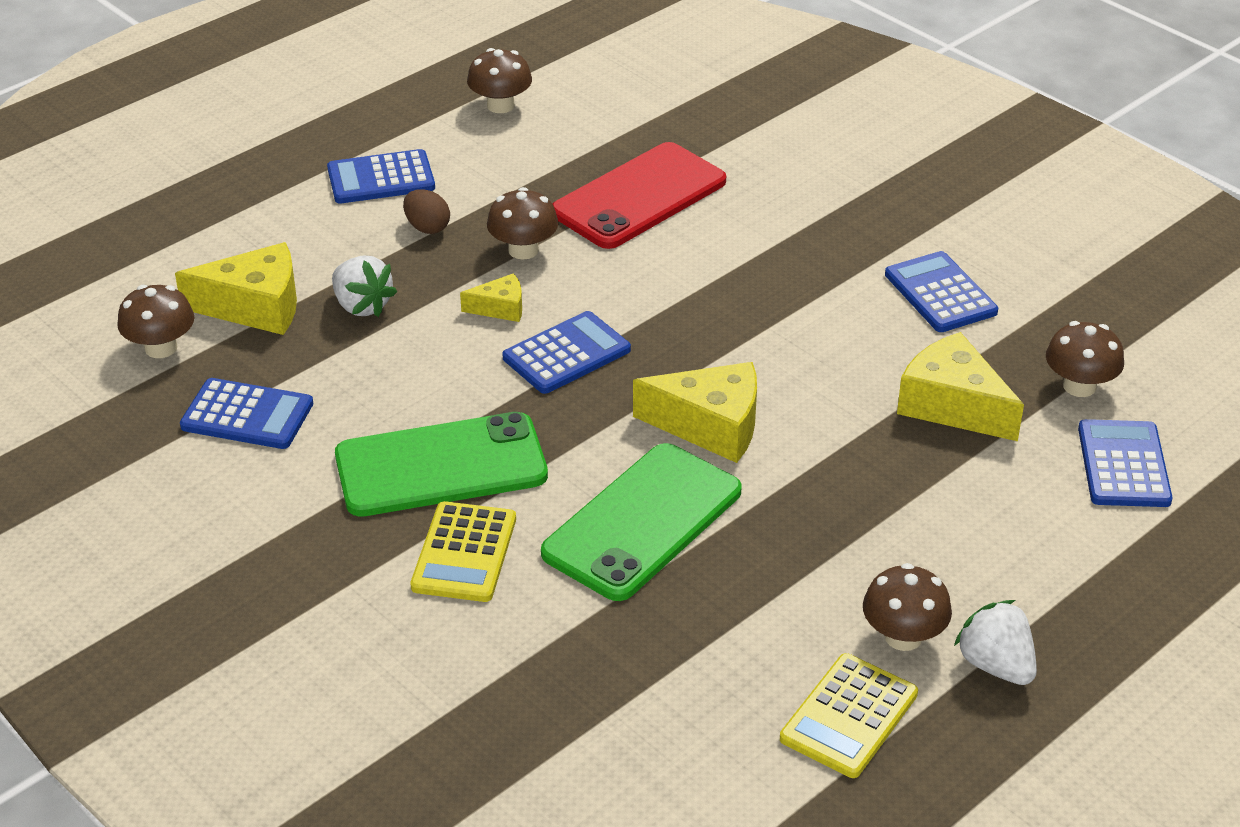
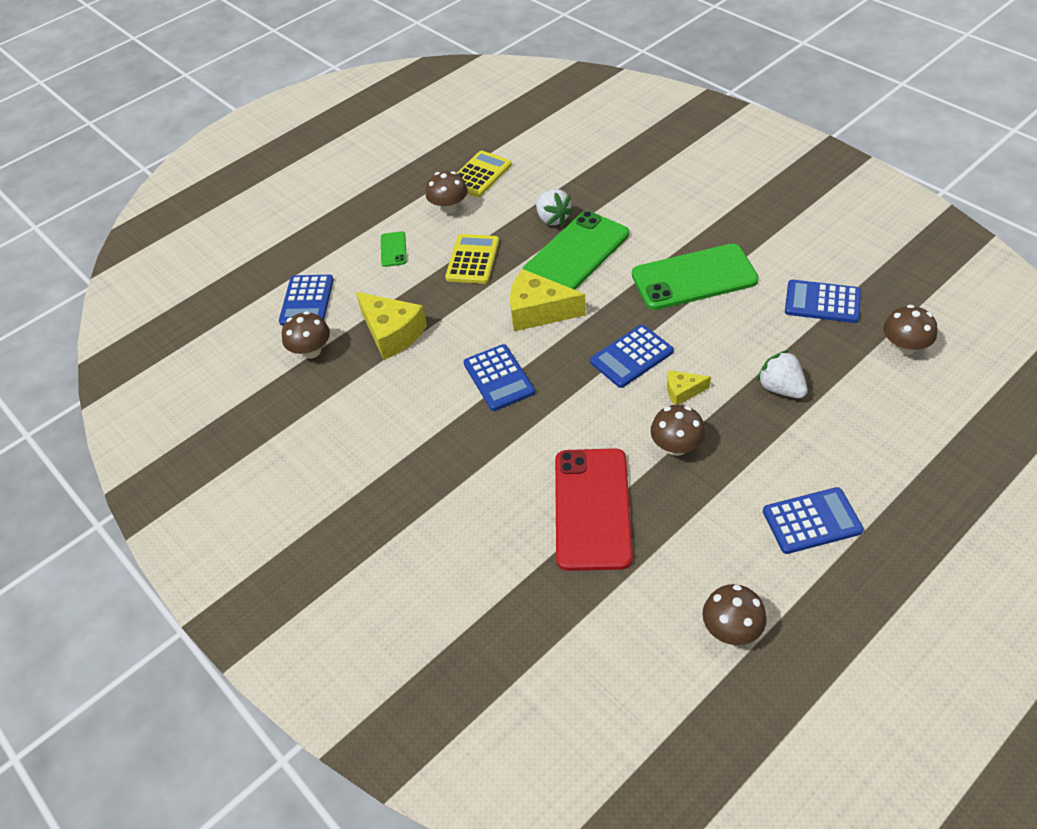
camera: 175 degrees left, 10 degrees up
(255, 307) = (856, 383): yellow cheese -> none
(427, 227) = (756, 466): brown egg -> none
(464, 553) = (669, 232): yellow calculator -> yellow calculator (473, 259)
(639, 197) = (592, 508): red phone -> red phone turned 45 degrees counterclockwise
(940, 293) = (377, 420): blue calculator -> blue calculator (498, 378)
(995, 552) = (393, 249): none -> green phone
(996, 665) = (408, 198): white strawberry -> white strawberry (552, 218)

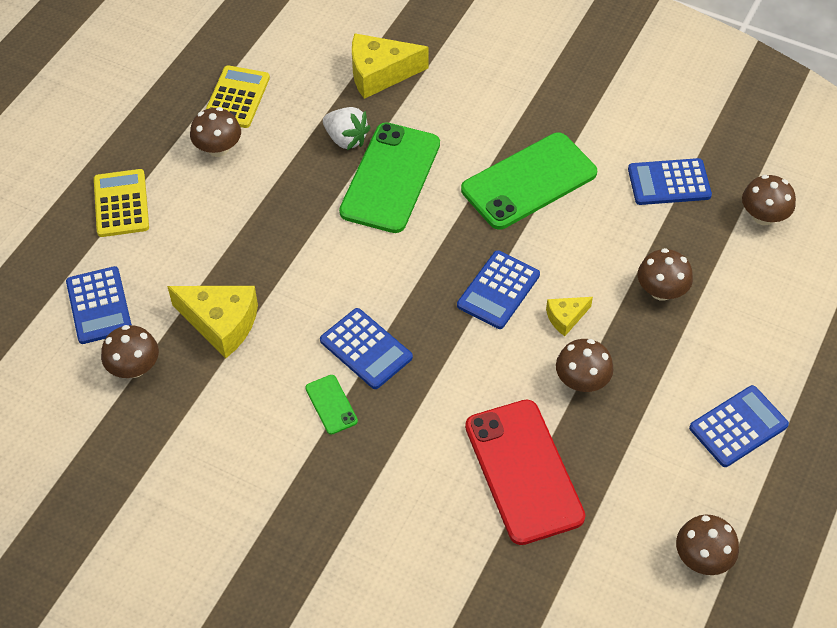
camera: 25 degrees left, 5 degrees up
(393, 249) = (175, 216): green phone -> green phone (331, 404)
(473, 259) = (275, 210): yellow calculator -> yellow calculator (121, 204)
(538, 311) = (377, 259): yellow cheese -> yellow cheese (380, 74)
(780, 388) = (661, 291): white strawberry -> brown mushroom

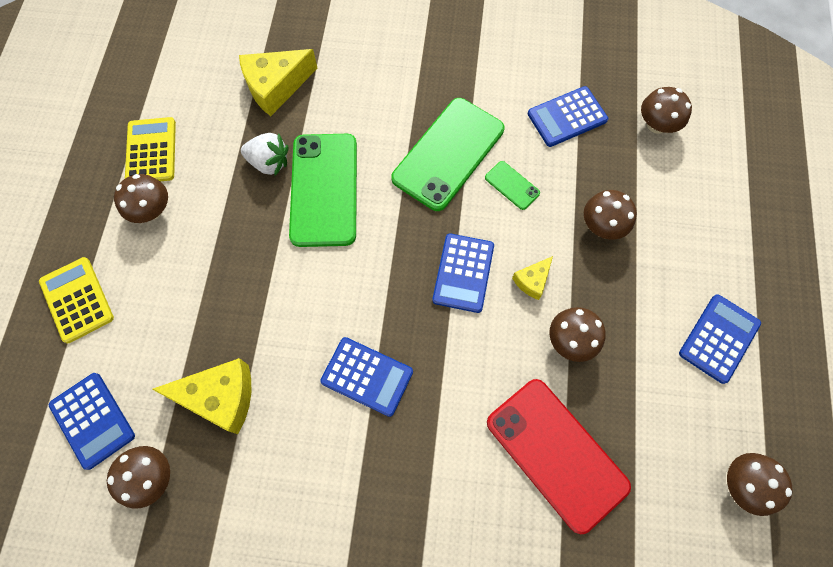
camera: 20 degrees left, 15 degrees up
(331, 404) = (356, 448): green phone -> green phone (512, 185)

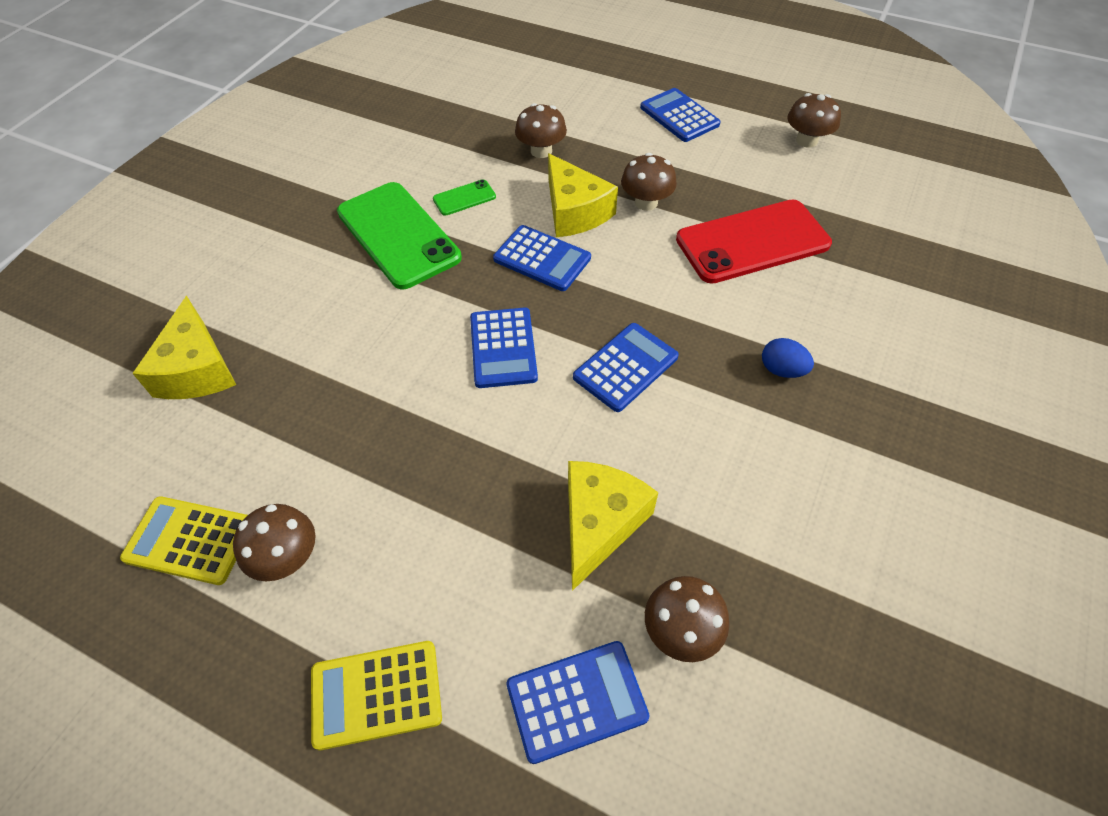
camera: 70 degrees left, 15 degrees down
(269, 162) = (302, 400): white strawberry -> none
(324, 189) = (375, 353): green phone -> none
(405, 510) = (782, 370): none -> blue egg
(532, 281) = (574, 211): yellow cheese -> yellow cheese, size x1.89
(567, 117) = (413, 141): blue calculator -> blue calculator (503, 348)
(656, 124) = (459, 90): brown mushroom -> none

